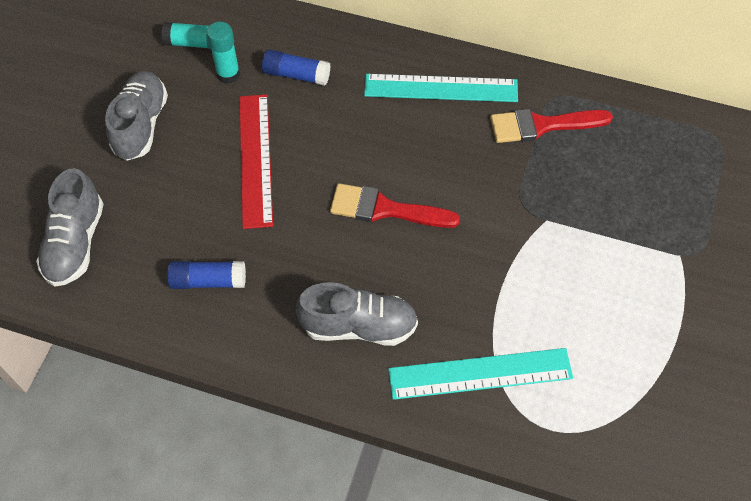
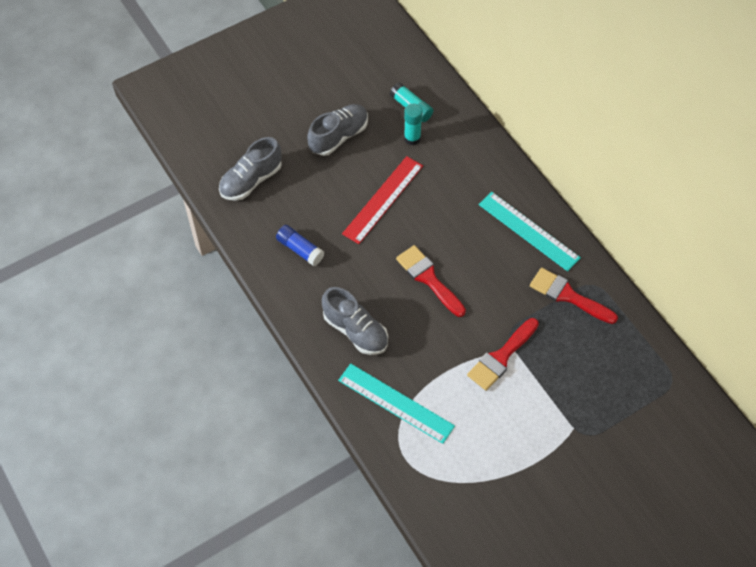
camera: 40 degrees right, 0 degrees up
(296, 75) = (450, 165): blue glue stick -> none
(539, 236) = (501, 357): none -> red brush

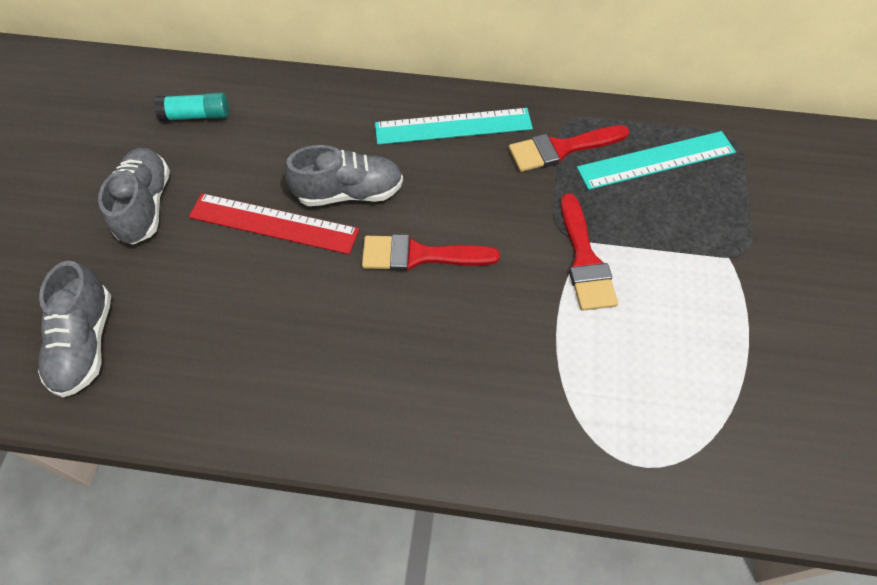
camera: 50 degrees left, 0 degrees up
(300, 249) = (240, 362): blue glue stick -> none
(355, 330) = (414, 385): grey shoe -> grey shoe (349, 192)
(383, 199) = (273, 224): red ruler -> red ruler turned 60 degrees counterclockwise
(396, 403) = (555, 416): turquoise ruler -> turquoise ruler (656, 160)
(412, 138) = (232, 142): turquoise glue stick -> none

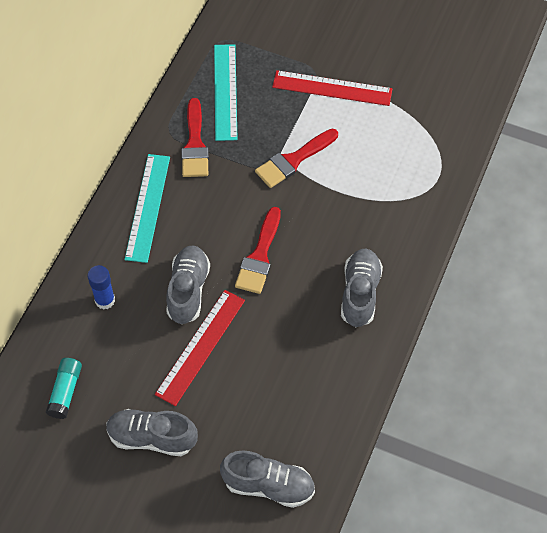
camera: 75 degrees left, 0 degrees up
(317, 119) = (105, 300): none -> blue glue stick
(394, 392) = (360, 293): none -> grey shoe
(584, 260) = (293, 160): red brush -> red brush turned 135 degrees clockwise
(728, 279) = (332, 88): none -> red ruler

